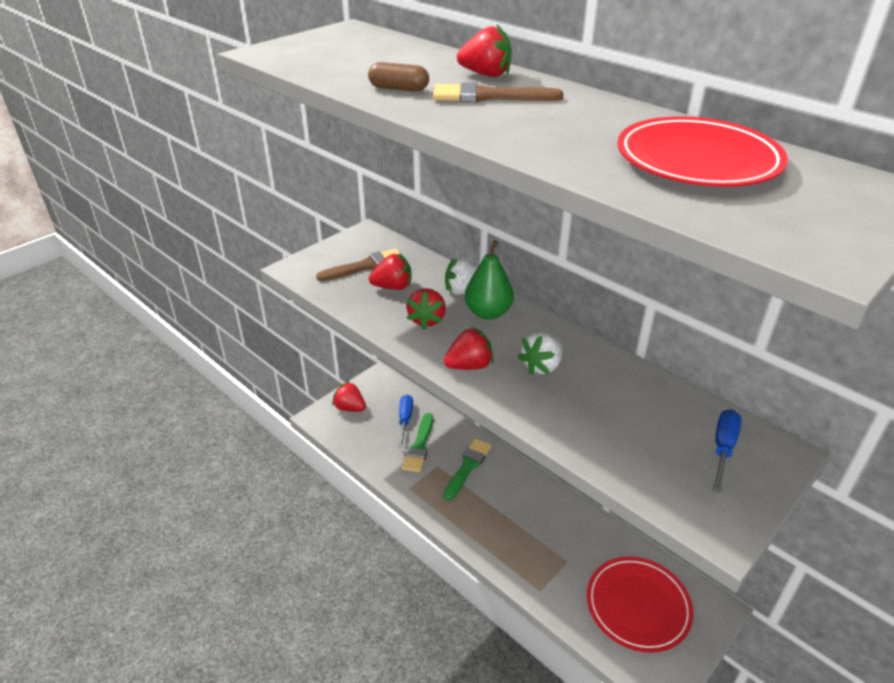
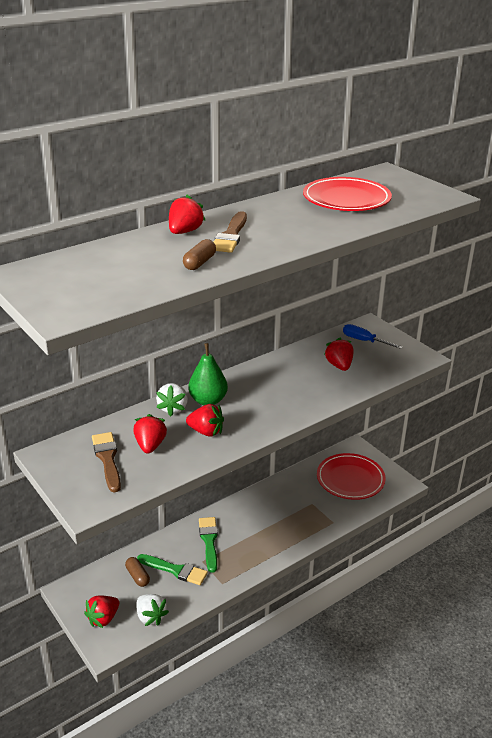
camera: 80 degrees left, 5 degrees down
(405, 420) = (137, 576): blue screwdriver -> brown capsule
(468, 466) = (209, 541): green brush -> green brush turned 45 degrees clockwise
(469, 366) = (270, 418): red strawberry -> red strawberry (339, 365)
(542, 366) = (278, 387): white strawberry -> white strawberry (150, 617)

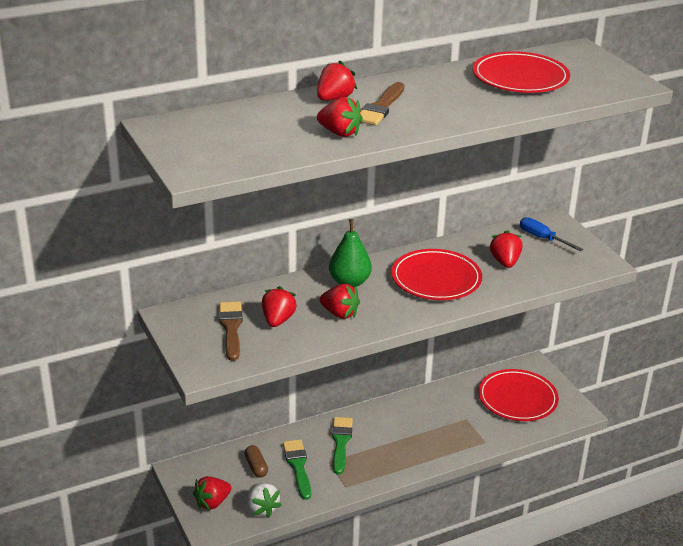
camera: 10 degrees right, 0 degrees up
(173, 408) = (310, 286): white strawberry -> none
(175, 570) = (298, 466): green brush -> green brush turned 135 degrees counterclockwise
(199, 263) = (340, 133): brown capsule -> red strawberry
(284, 388) = (436, 279): none -> red plate

